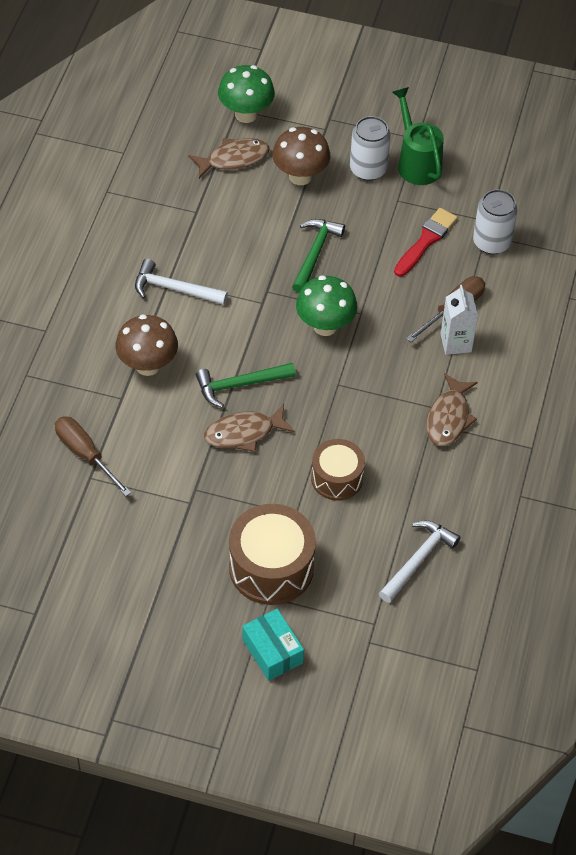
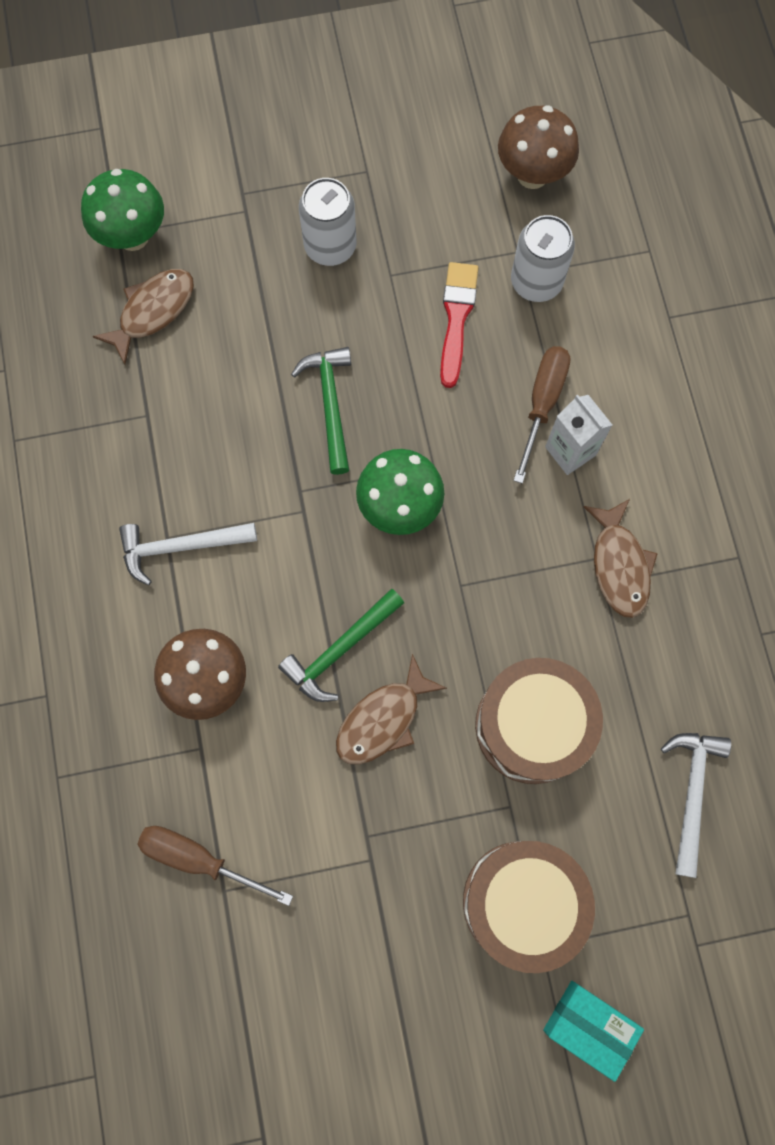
camera: 25 degrees left, 20 degrees up
(300, 176) = (251, 297): brown mushroom -> brown mushroom (532, 175)
(337, 478) = (532, 726): brown drum -> brown drum, size x1.58
(416, 162) = (384, 207): green watering can -> none

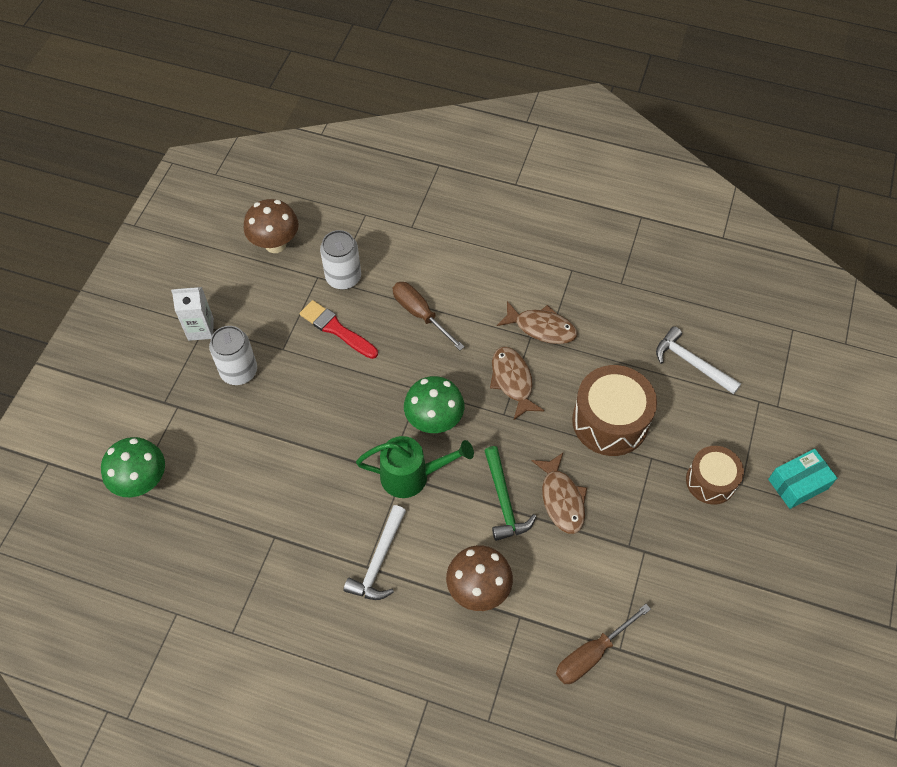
camera: 60 degrees left, 15 degrees down
(153, 311) = (205, 496): brown fish -> brown fish (512, 381)
(310, 523) = (412, 476): none -> green watering can
(330, 404) = (343, 425): green hammer -> none
(522, 902) = (710, 481): brown drum -> brown drum, size x0.63
(570, 451) = (458, 315): white carton -> white carton (200, 329)

